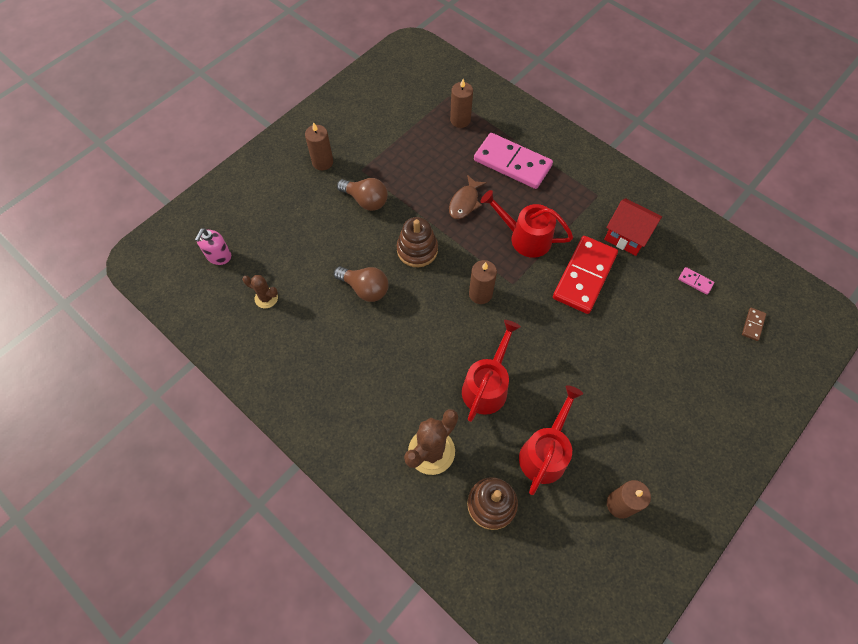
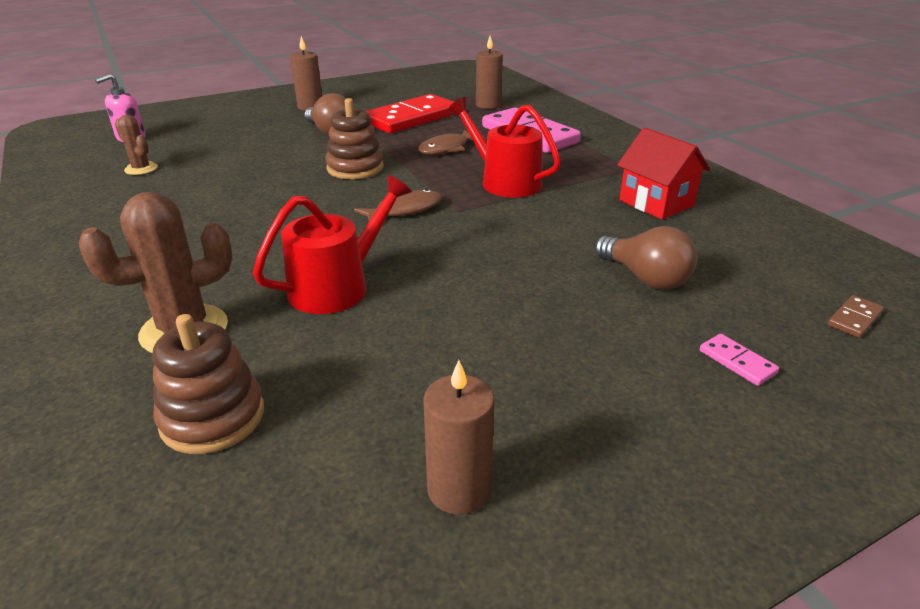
camera: 20 degrees right, 30 degrees down
(365, 289) = (261, 182): brown light bulb -> brown light bulb (645, 278)
(480, 294) = (405, 210): brown candle -> brown fish
(545, 452) = (366, 378): red watering can -> none
(584, 276) = (569, 222): red domino -> red domino (411, 118)
(695, 281) = (754, 257): pink domino -> pink domino (737, 362)

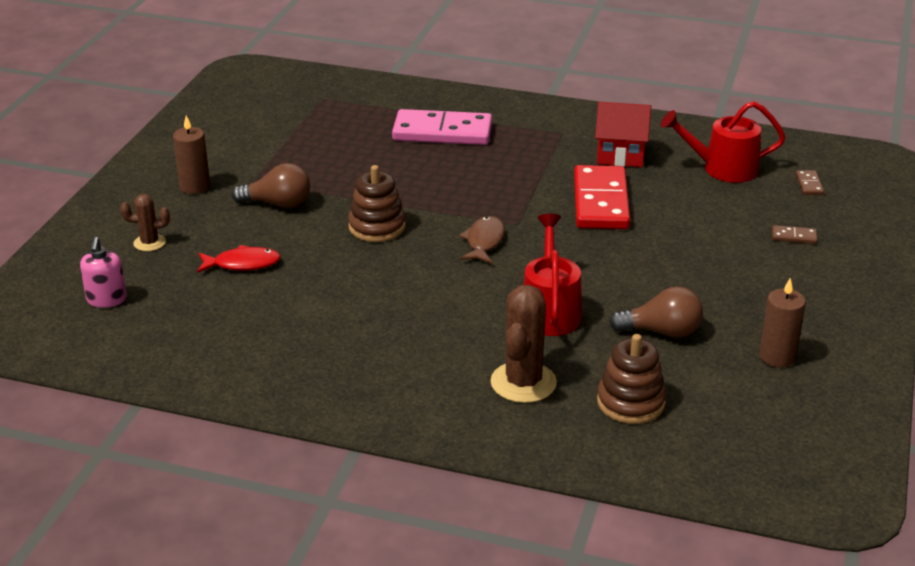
camera: 45 degrees left, 0 degrees up
(141, 169) = (203, 318): brown cactus -> brown cactus (149, 243)
(232, 152) = (243, 264): none -> red fish
(411, 118) = (317, 158): red domino -> red domino (601, 202)
(446, 149) = (408, 175): brown fish -> none
(488, 105) = (351, 114): brown candle -> none
(505, 182) = (504, 185): red watering can -> red watering can (723, 169)
(645, 278) = (692, 213): brown light bulb -> brown light bulb (662, 332)
(737, 362) = (794, 237): pink domino -> brown domino

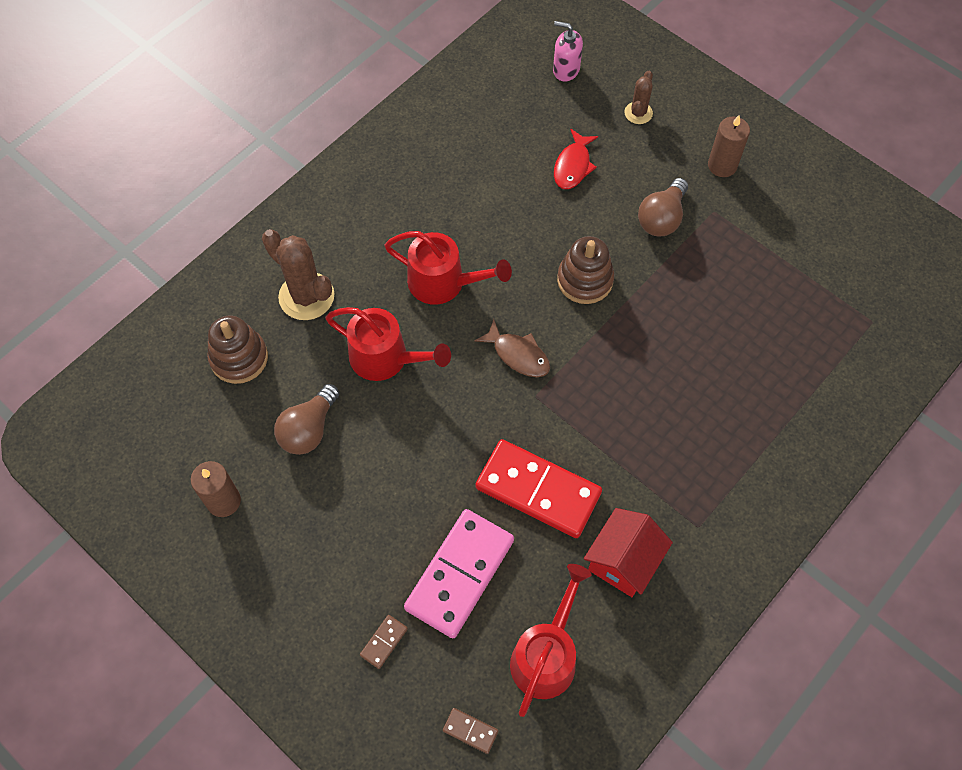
camera: 115 degrees right, 30 degrees up
(439, 302) = (443, 282): none -> red watering can
(442, 132) = (748, 406): pink domino -> pink domino (460, 574)

